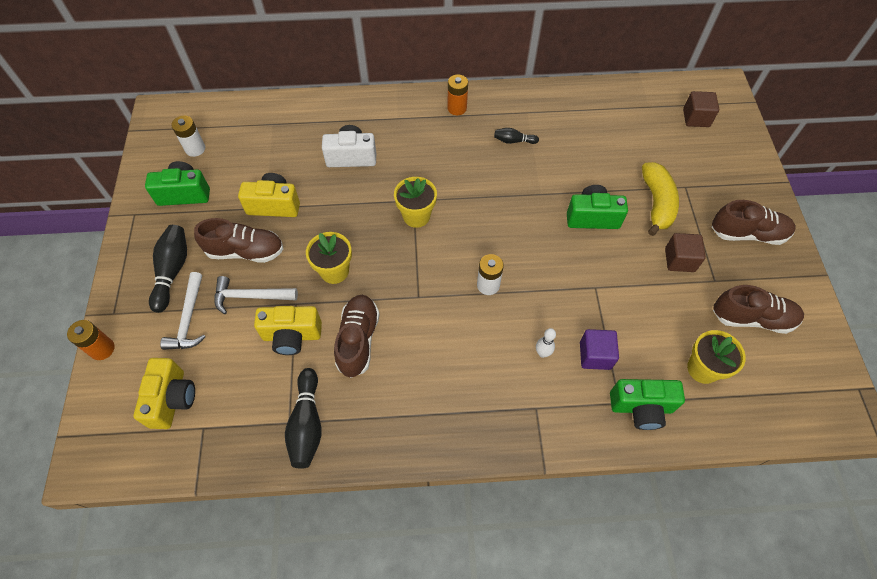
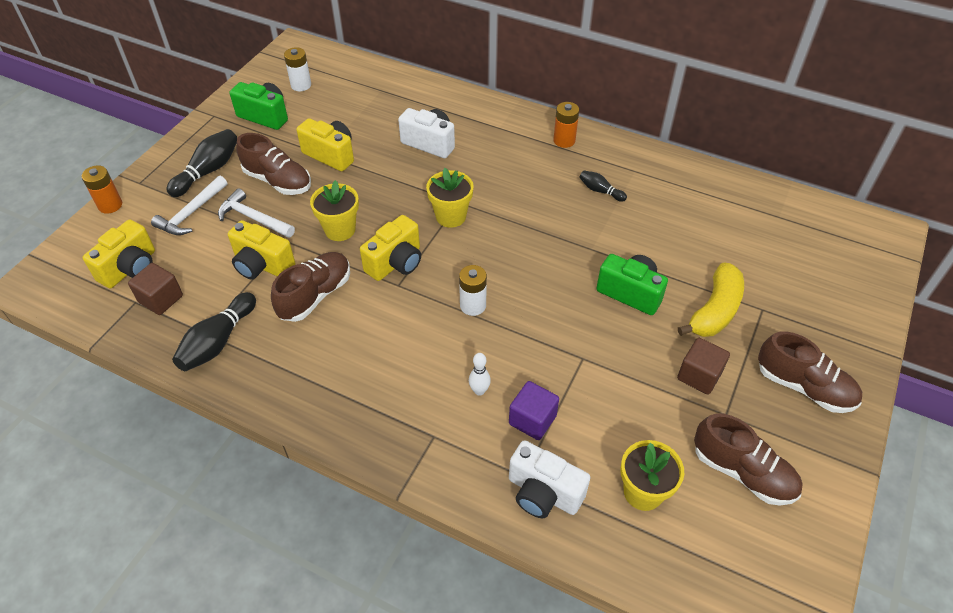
camera: 30 degrees right, 10 degrees down
(402, 278) = (396, 263): none -> yellow camera
(641, 408) = (543, 493): green camera -> white camera
(696, 118) = (828, 249): brown cube -> brown cube (161, 299)

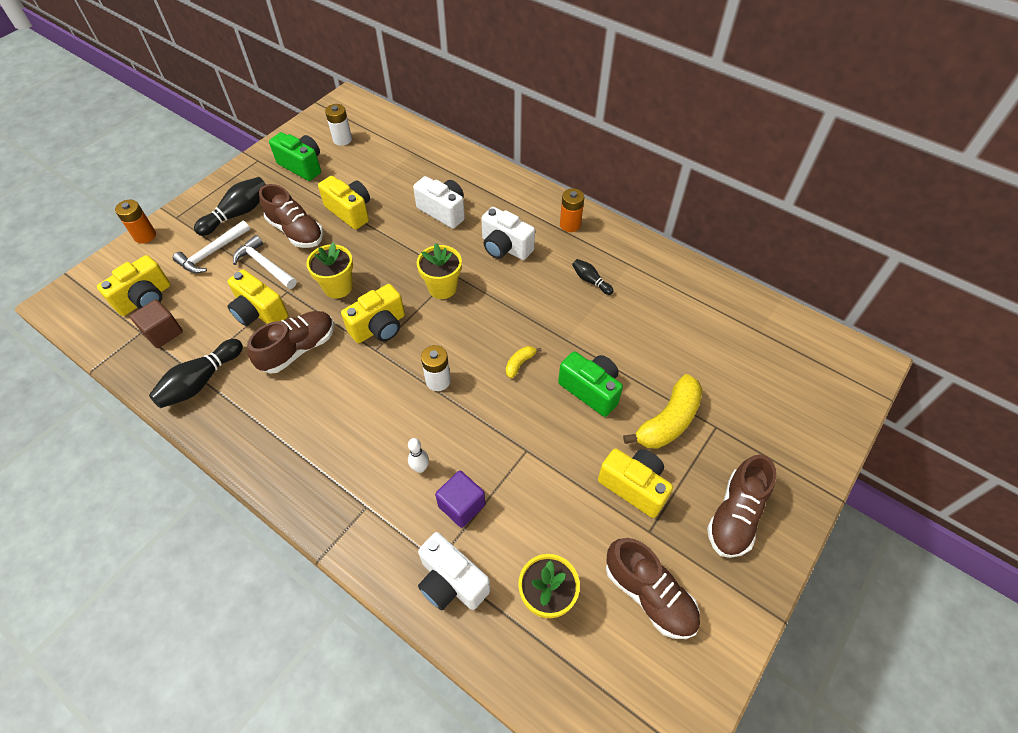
camera: 10 degrees right, 5 degrees up
(504, 170) = (505, 247): none -> white camera
(552, 278) = (519, 363): none -> yellow banana
(699, 376) = (634, 486): brown cube -> yellow camera
(804, 387) = (735, 515): brown shoe -> brown shoe turned 75 degrees clockwise

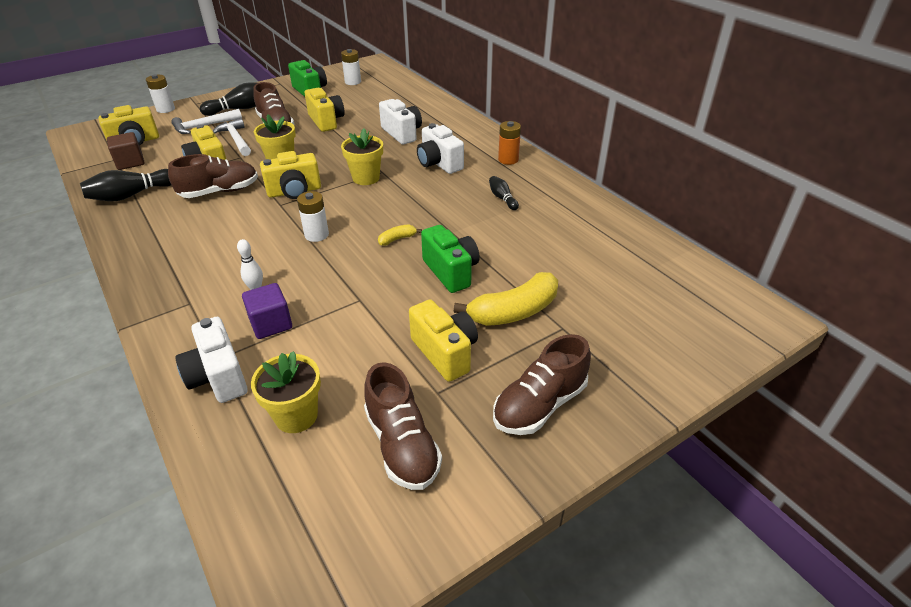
camera: 20 degrees right, 15 degrees down
(145, 236) = (165, 109): orange battery -> white battery

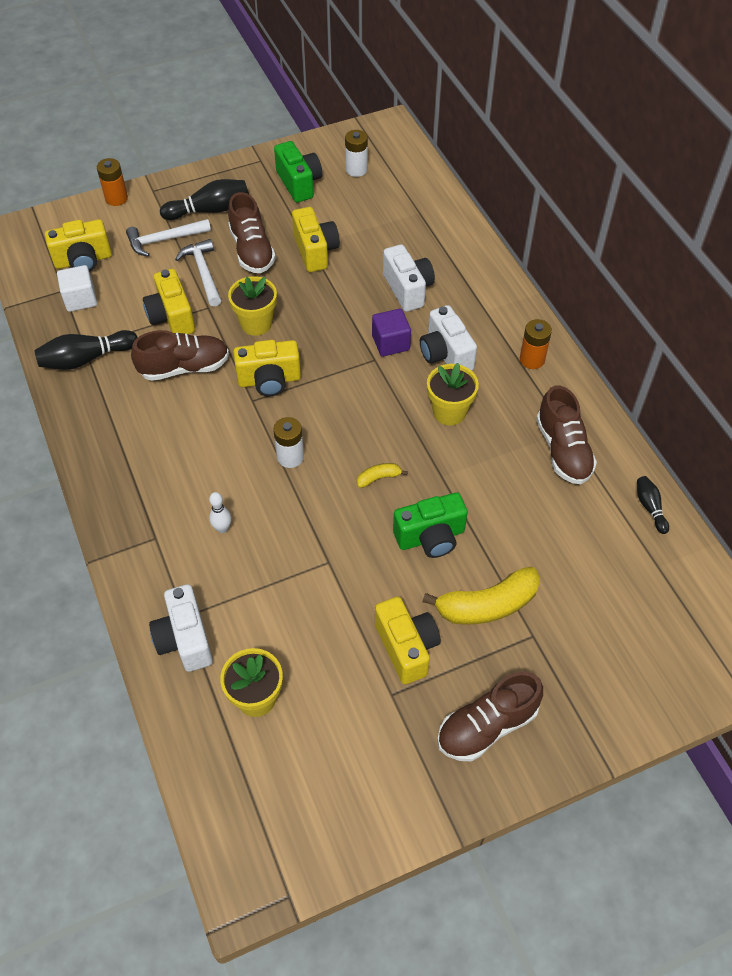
camera: 10 degrees right, 15 degrees up
(130, 162) = (80, 299): brown cube -> white cube
(165, 109) = (116, 198): white battery -> orange battery
(271, 324) = (236, 580): purple cube -> purple cube (390, 343)
(366, 178) = (354, 368): yellow flower pot -> yellow flower pot (449, 412)
(402, 445) = (350, 747): brown shoe -> brown shoe (563, 450)
(451, 271) = (430, 537): green camera -> green camera turned 90 degrees clockwise
(502, 198) = (510, 428): black bowling pin -> black bowling pin (650, 507)

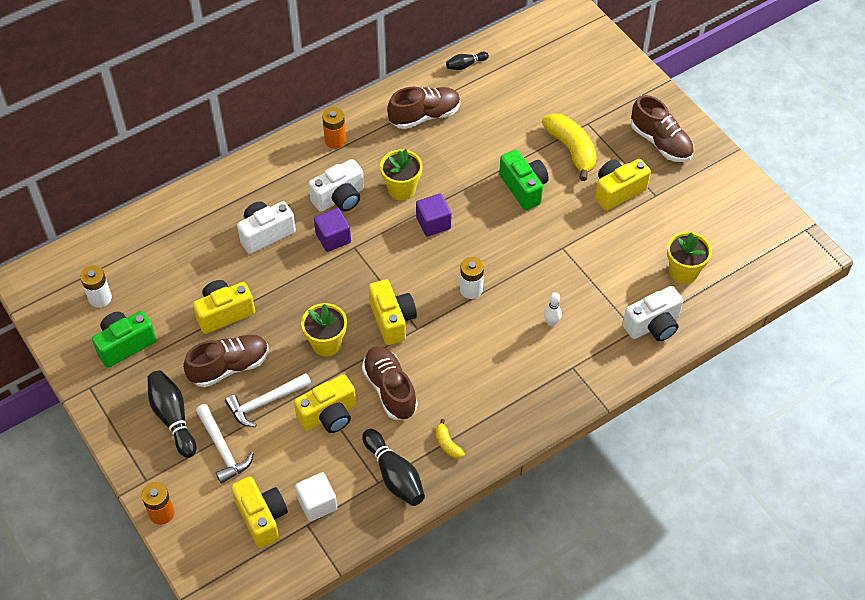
camera: 100 degrees left, 0 degrees up
(378, 478) = (478, 227): yellow banana -> yellow banana (448, 444)
(393, 435) = (433, 223): none -> purple cube

